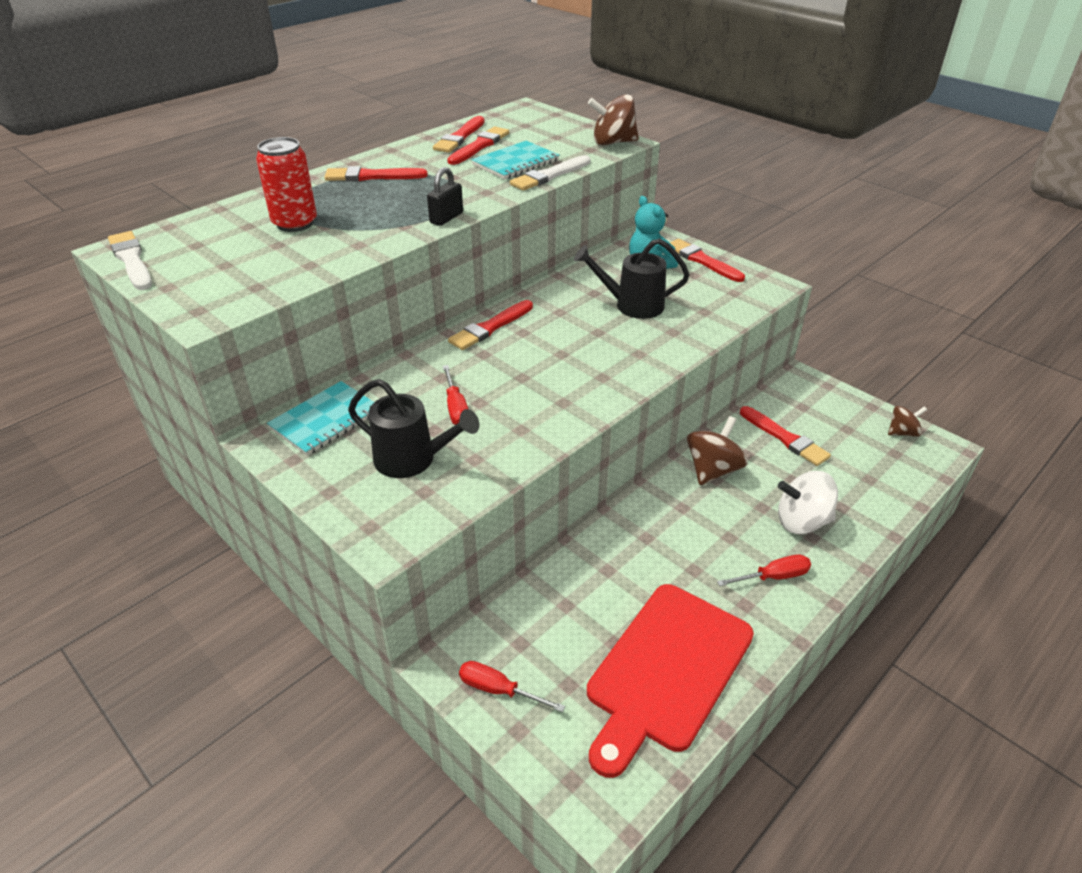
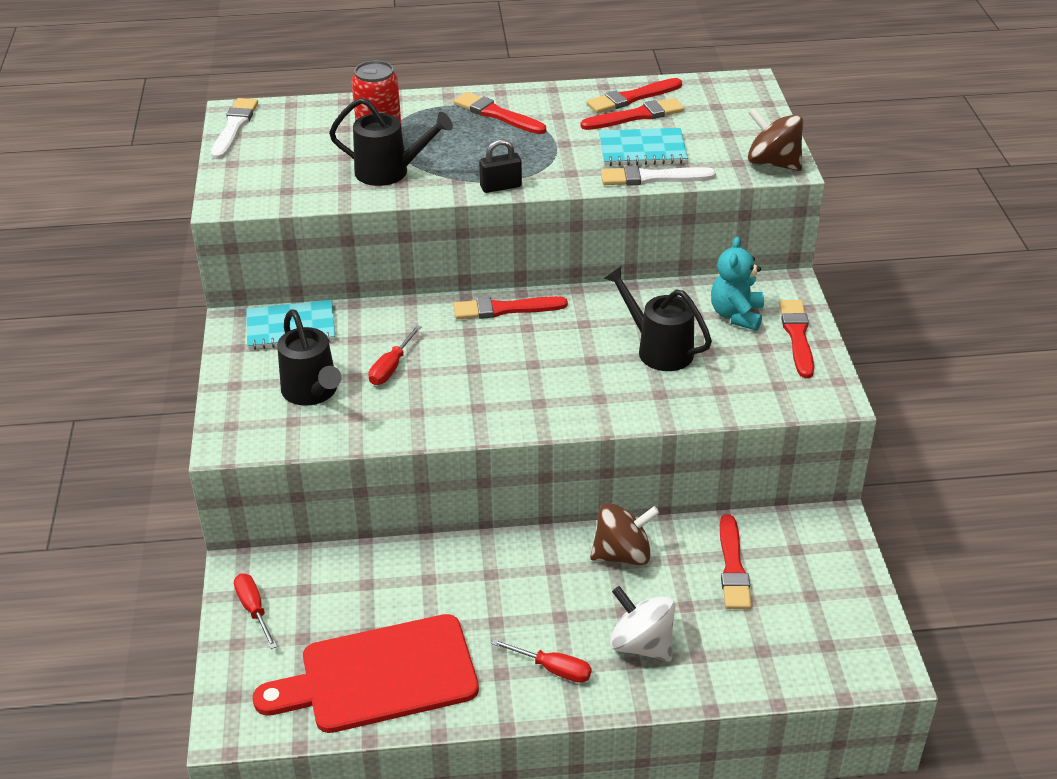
camera: 40 degrees right, 0 degrees up
(337, 240) = (390, 172): none -> black watering can
(902, 432) = (866, 632): brown spinning top -> none

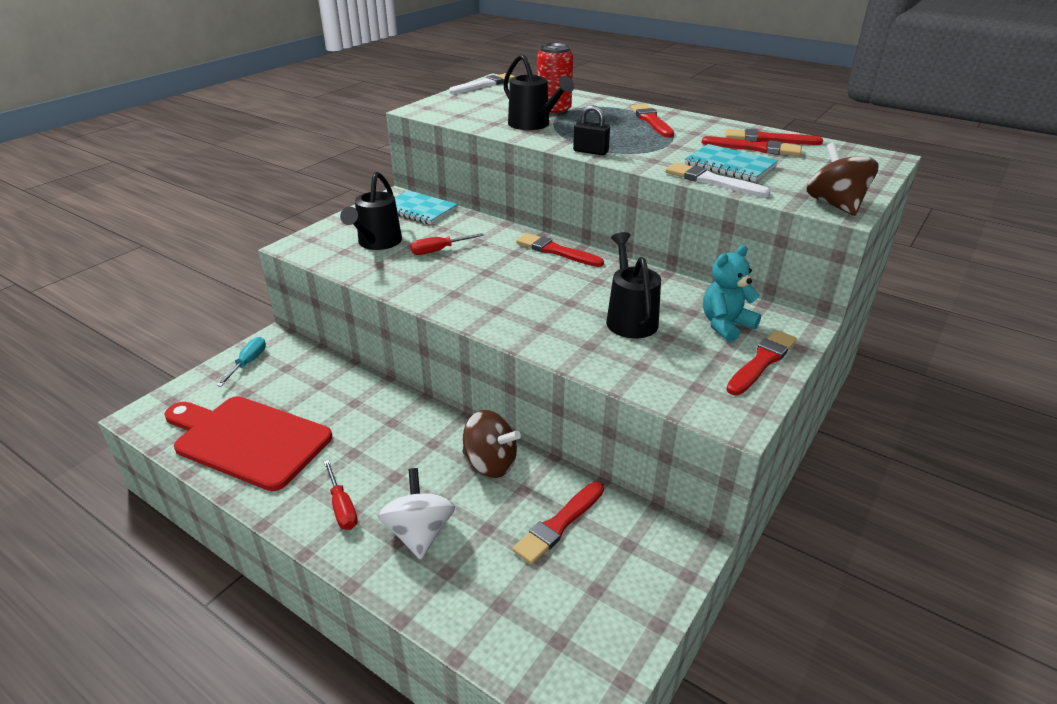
camera: 40 degrees right, 5 degrees down
(254, 609) = (248, 363): red screwdriver -> turquoise screwdriver

